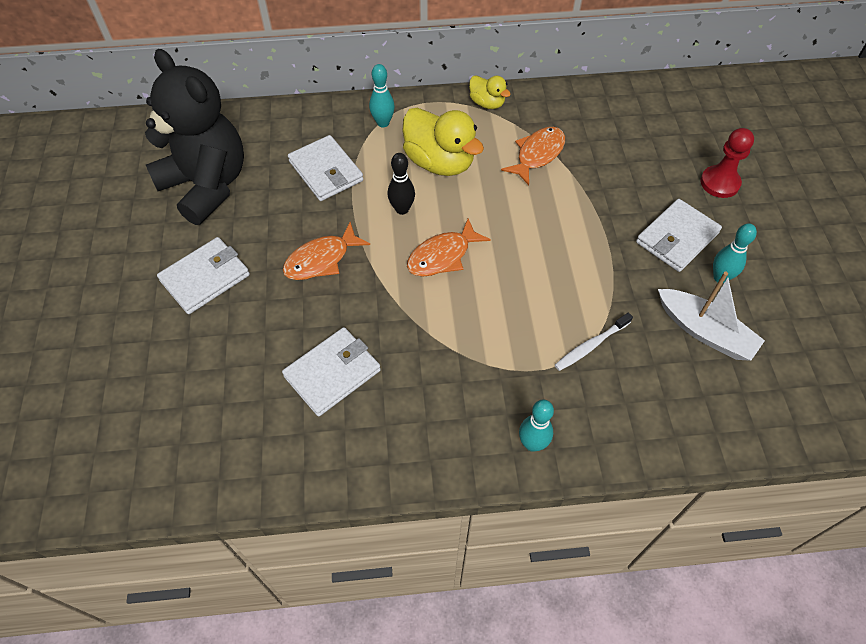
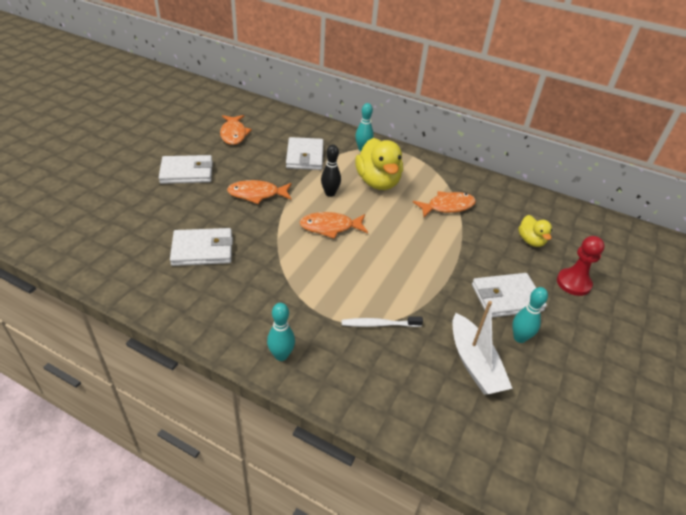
camera: 30 degrees right, 15 degrees down
(207, 185) = (234, 134): black teddy bear -> orange fish
(487, 103) = (439, 167): yellow duck -> yellow duck (531, 241)

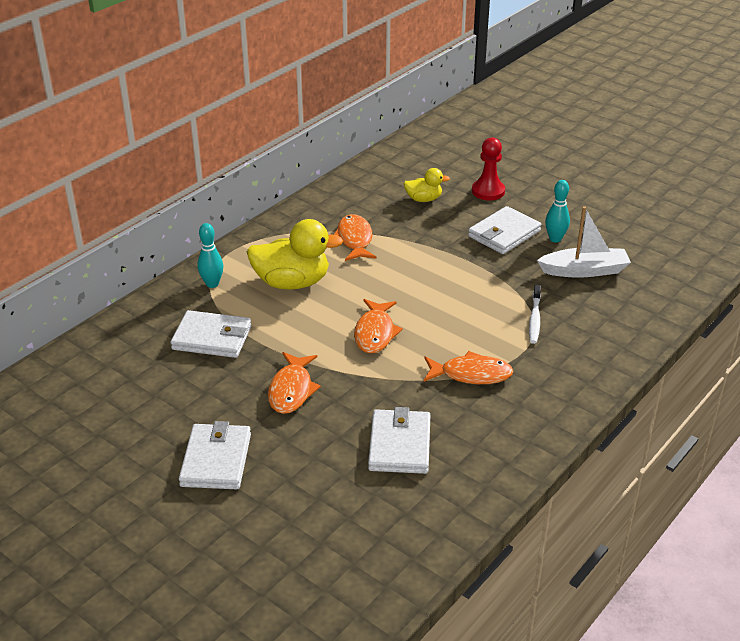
camera: 75 degrees left, 5 degrees down
(234, 134) = (123, 406): orange fish -> orange fish (471, 374)
(281, 355) = (573, 389): turquoise bowling pin -> none
(330, 193) = (306, 325): black bowling pin -> none
(506, 298) = (504, 234): white wallet -> white wallet turned 45 degrees clockwise

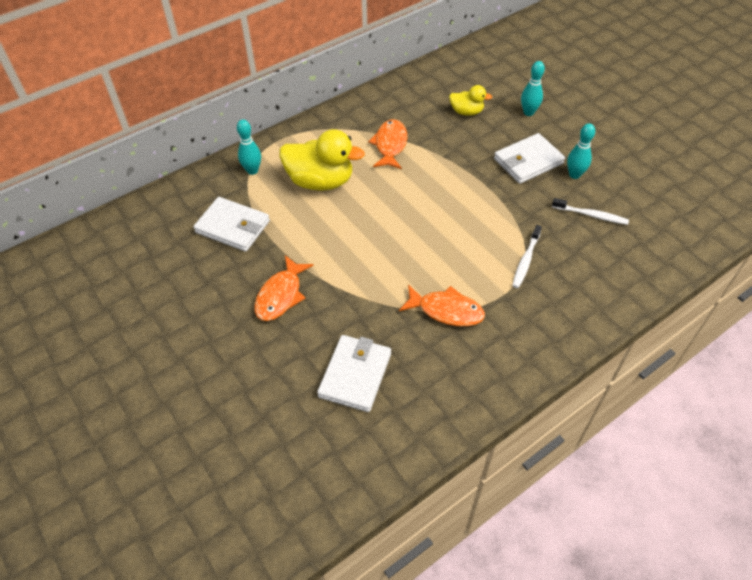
camera: 15 degrees right, 15 degrees up
(216, 460) = (191, 356): white wallet -> none
(375, 333) = (374, 248): orange fish -> none
(488, 191) = (528, 112): red pawn -> turquoise bowling pin
(584, 270) = (591, 215): white boat -> white toothbrush

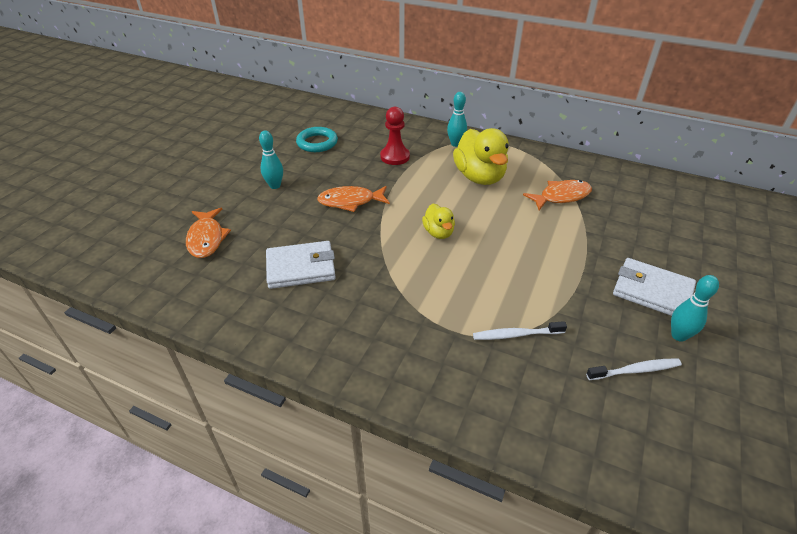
camera: 60 degrees right, 10 degrees down
(144, 281) = (317, 143): none -> turquoise ring
(233, 227) = (395, 157): white wallet -> red pawn
(446, 310) = (406, 298): orange fish -> orange fish (206, 238)
(466, 112) = (662, 225): yellow duck -> yellow duck (438, 233)
(528, 112) = (721, 268): turquoise bowling pin -> turquoise bowling pin (275, 186)
(591, 215) = (635, 370): white toothbrush -> white toothbrush turned 90 degrees counterclockwise

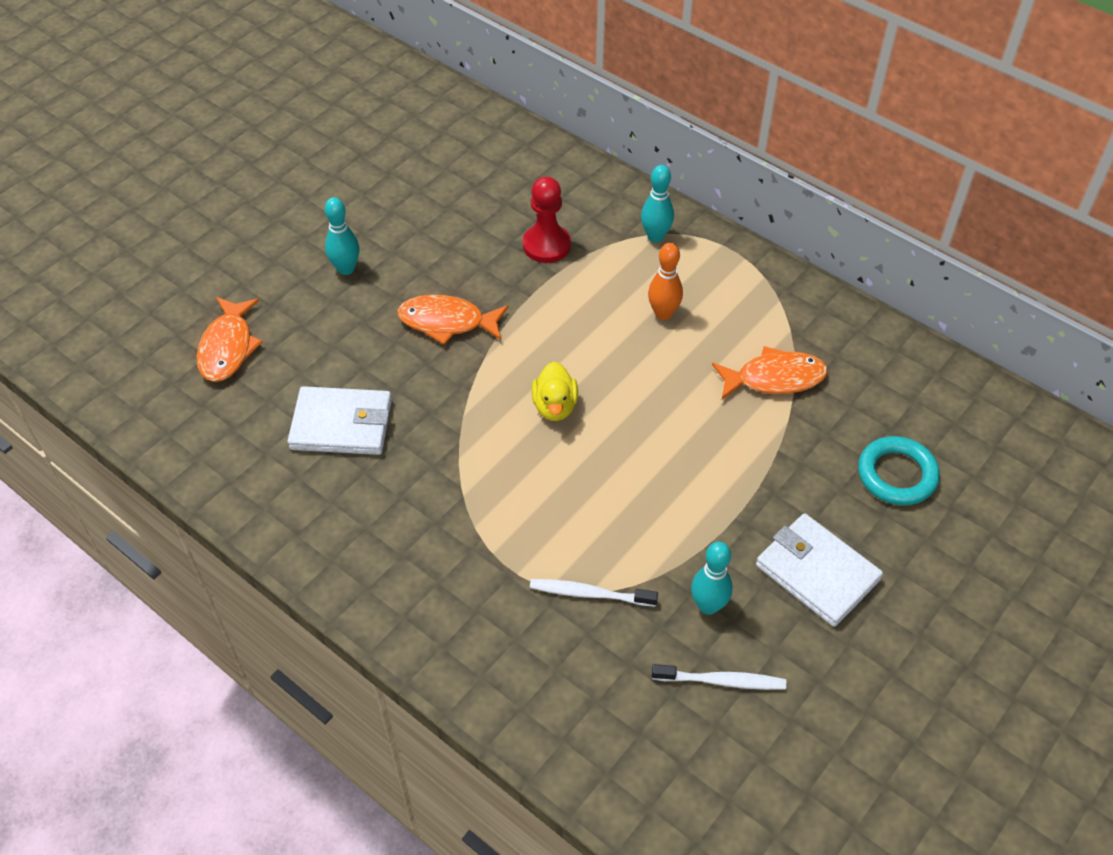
camera: 15 degrees right, 10 degrees up
(317, 143) = (435, 192): turquoise ring -> turquoise ring (897, 475)
(479, 177) = (663, 313): yellow duck -> orange bowling pin
(678, 336) = (812, 648): turquoise bowling pin -> turquoise bowling pin (708, 606)

